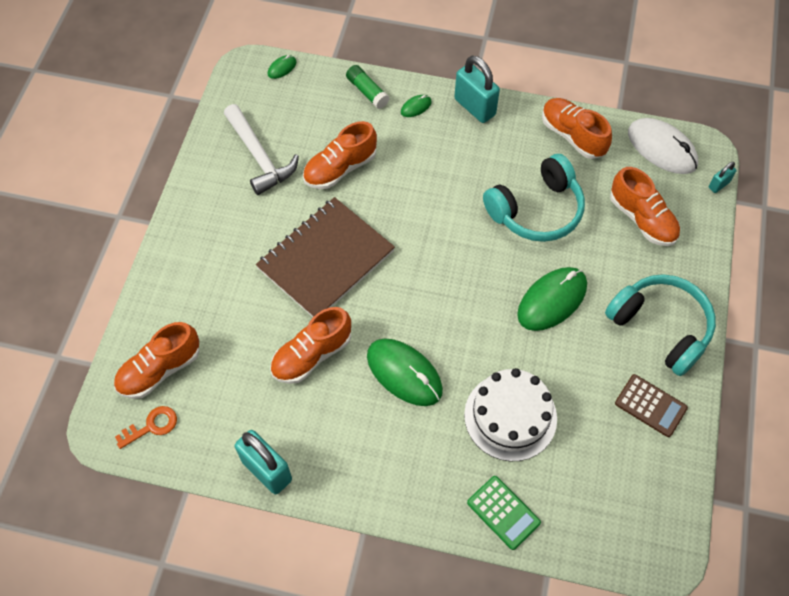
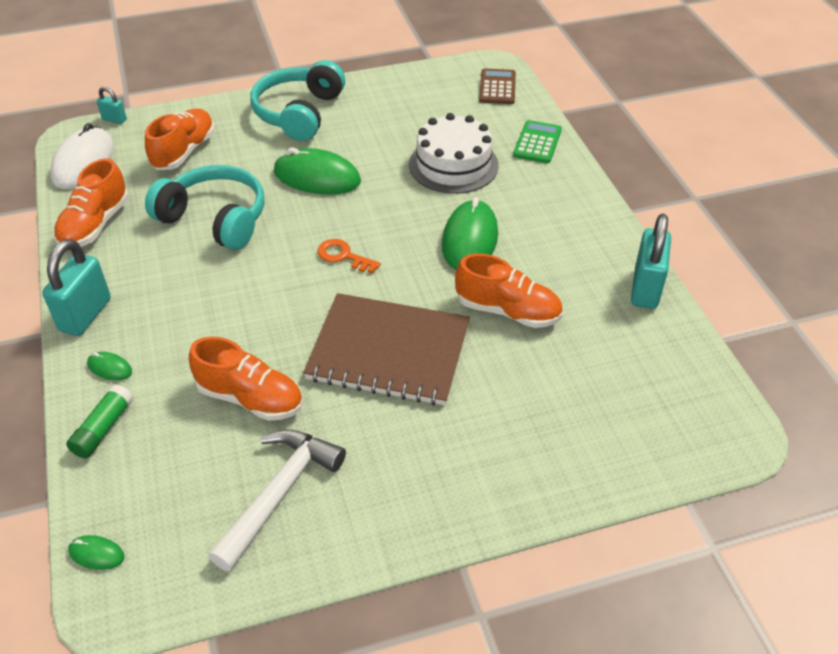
camera: 120 degrees left, 15 degrees down
(152, 426) = (695, 397): orange key -> orange key (343, 256)
(160, 370) = (635, 427): orange shoe -> none
(650, 406) = (378, 100): brown calculator -> brown calculator (497, 87)

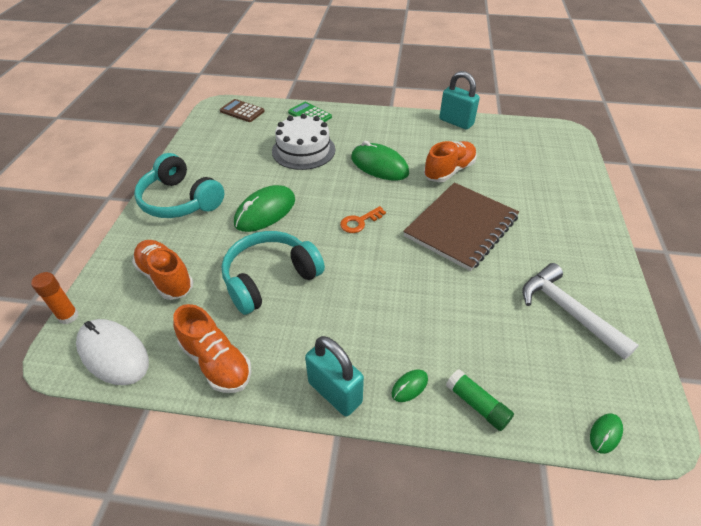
camera: 65 degrees left, 0 degrees up
(114, 119) = (68, 316): turquoise padlock -> orange glue stick
(250, 398) = (476, 305): orange shoe -> none

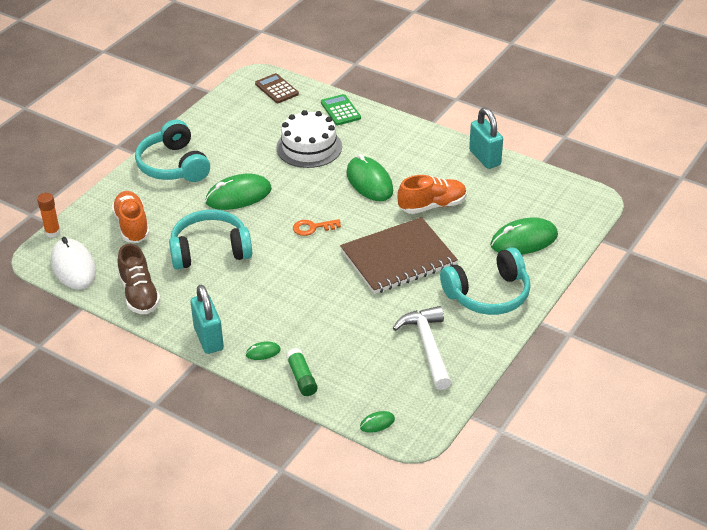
camera: 25 degrees right, 5 degrees down
(216, 362) = (139, 294): orange shoe -> brown shoe
(548, 178) = (524, 240): none -> green mouse
(568, 236) = (488, 294): none -> turquoise headphones

